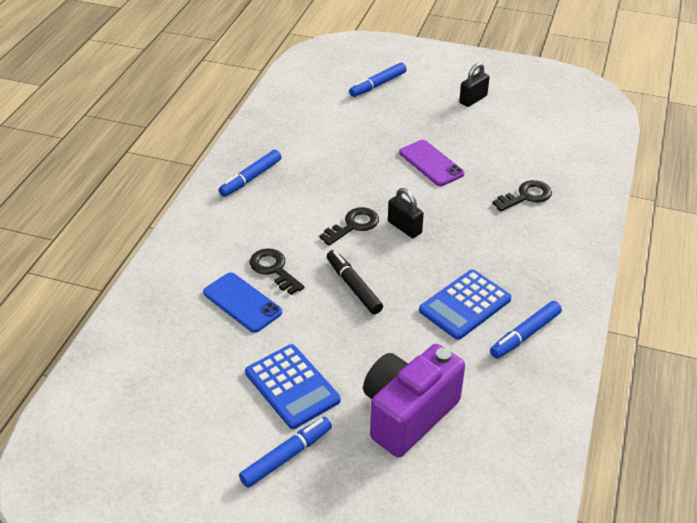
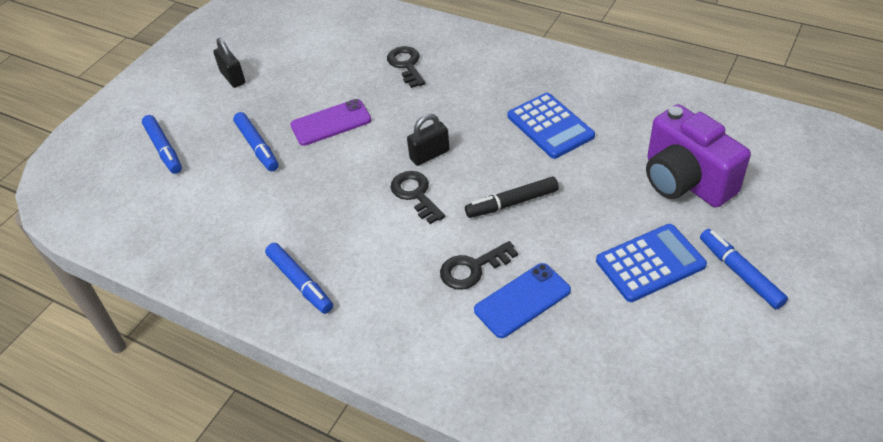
camera: 75 degrees left, 5 degrees up
(525, 335) = (592, 94): blue marker -> blue marker (257, 146)

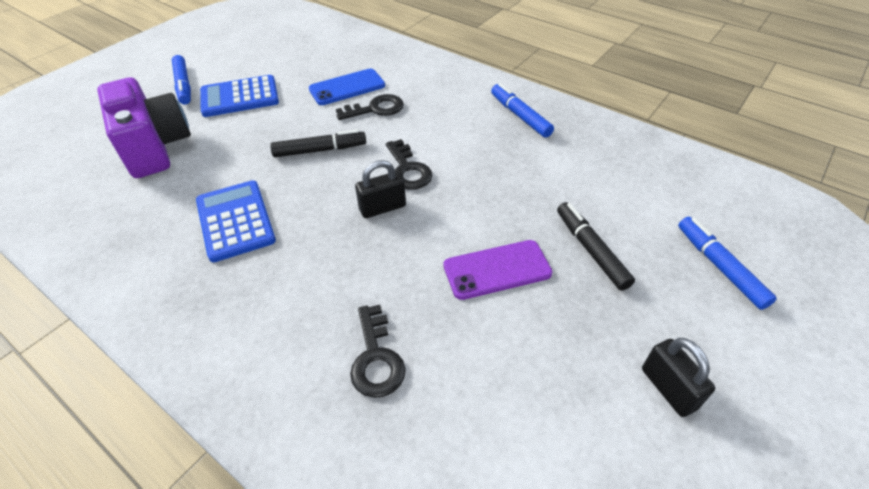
camera: 175 degrees left, 0 degrees up
(257, 146) = (591, 250): blue marker -> black marker

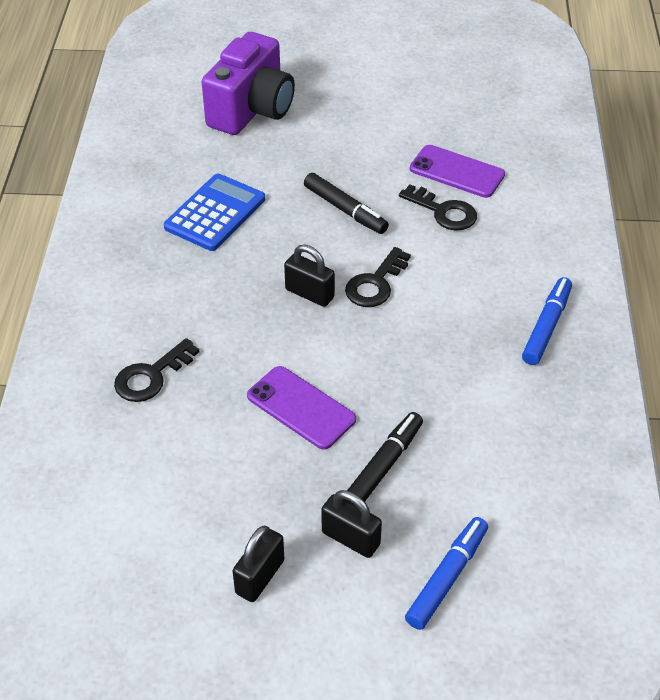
camera: 55 degrees right, 0 degrees up
(183, 85) = (346, 66): blue marker -> none
(239, 97) = (366, 111): blue calculator -> none
(347, 87) = (456, 172): blue phone -> purple phone
(654, 304) = (351, 538): none -> black padlock

